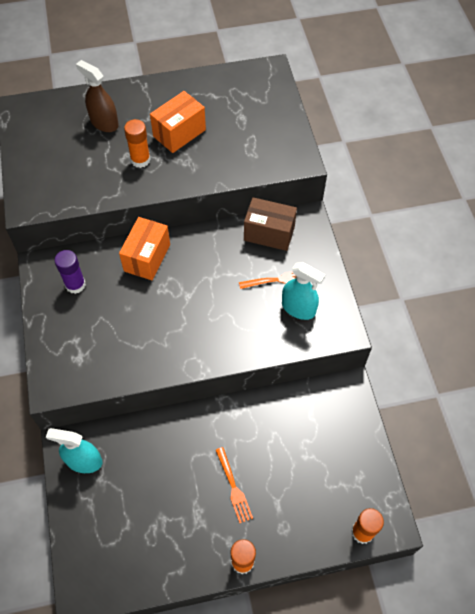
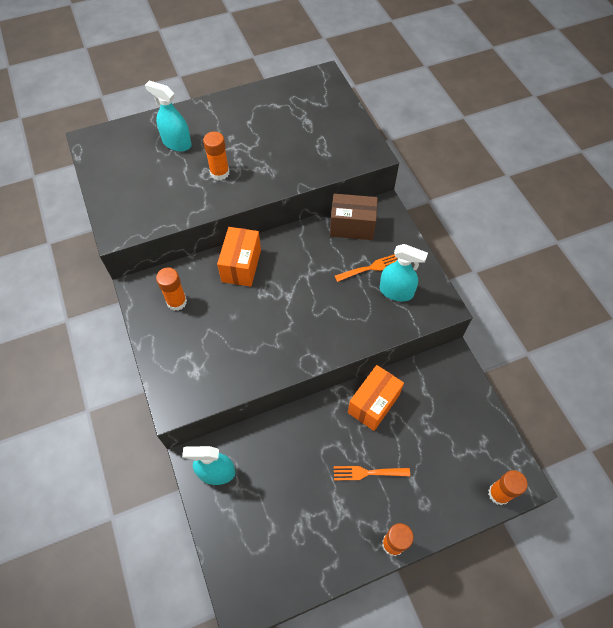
camera: 10 degrees left, 0 degrees up
(75, 285) = (177, 302): purple glue stick -> orange glue stick
(104, 123) = (177, 143): brown spray bottle -> turquoise spray bottle
(179, 133) = (251, 143): orange box -> orange box (373, 404)
(233, 487) = (368, 472): orange fork -> orange fork turned 120 degrees clockwise

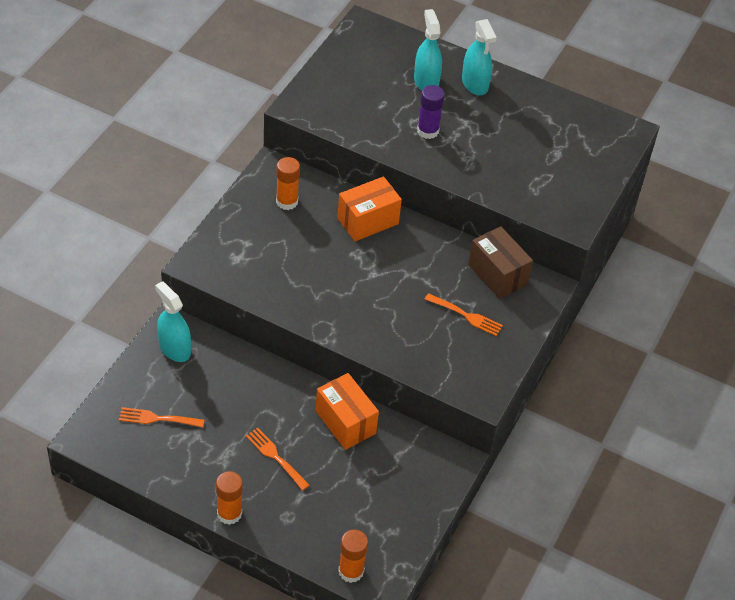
camera: 45 degrees right, 10 degrees down
(219, 173) = (428, 131): orange glue stick -> purple glue stick
(269, 534) = (158, 418): none -> orange fork
(373, 404) = (345, 422): orange box -> orange box turned 60 degrees clockwise
(396, 291) = (461, 350): turquoise spray bottle -> turquoise spray bottle (475, 84)

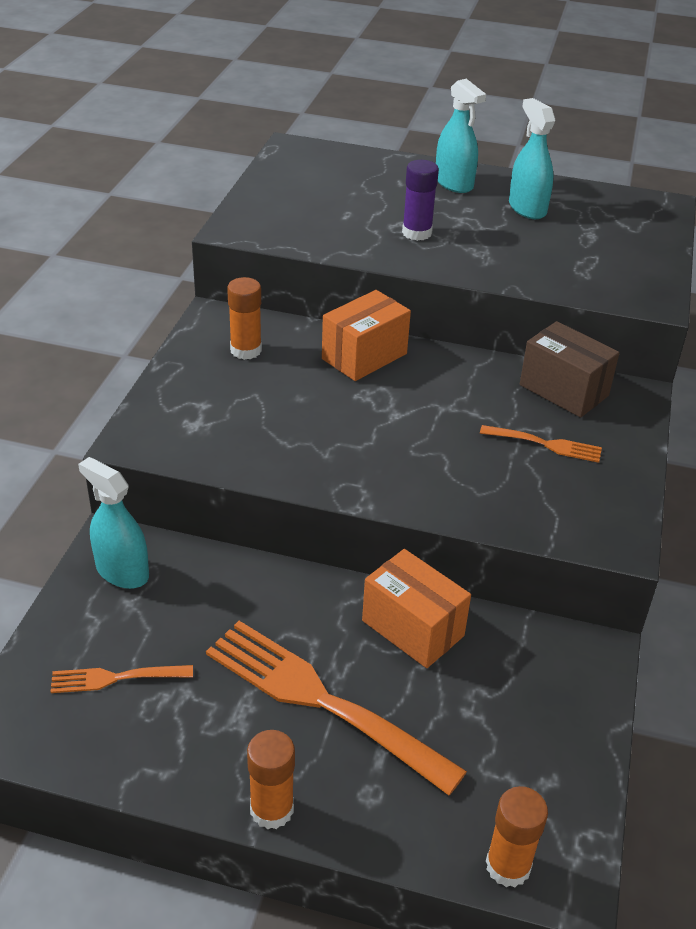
camera: 10 degrees left, 10 degrees down
(276, 457) = (322, 701): orange fork -> orange fork, size x2.06
(426, 81) = (392, 188): turquoise spray bottle -> turquoise spray bottle (527, 208)

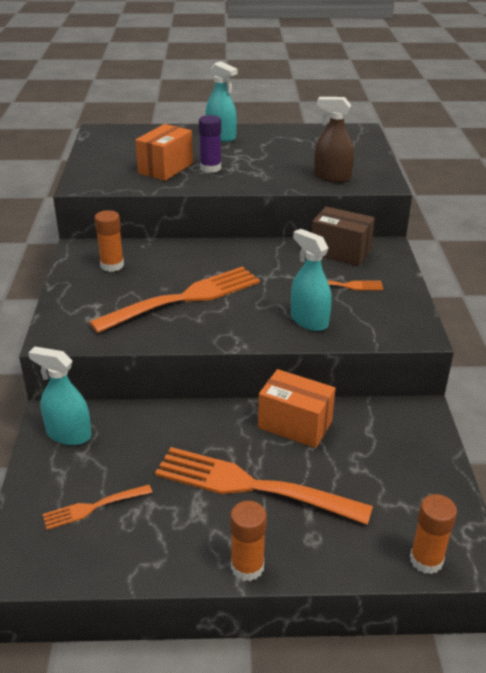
camera: 15 degrees left, 5 degrees down
(319, 419) = (184, 299): none -> orange fork
(364, 356) = (198, 255): orange box -> orange box (165, 168)
(527, 208) = (276, 144): turquoise spray bottle -> turquoise spray bottle (309, 320)
(582, 277) = (332, 177): none -> brown spray bottle

